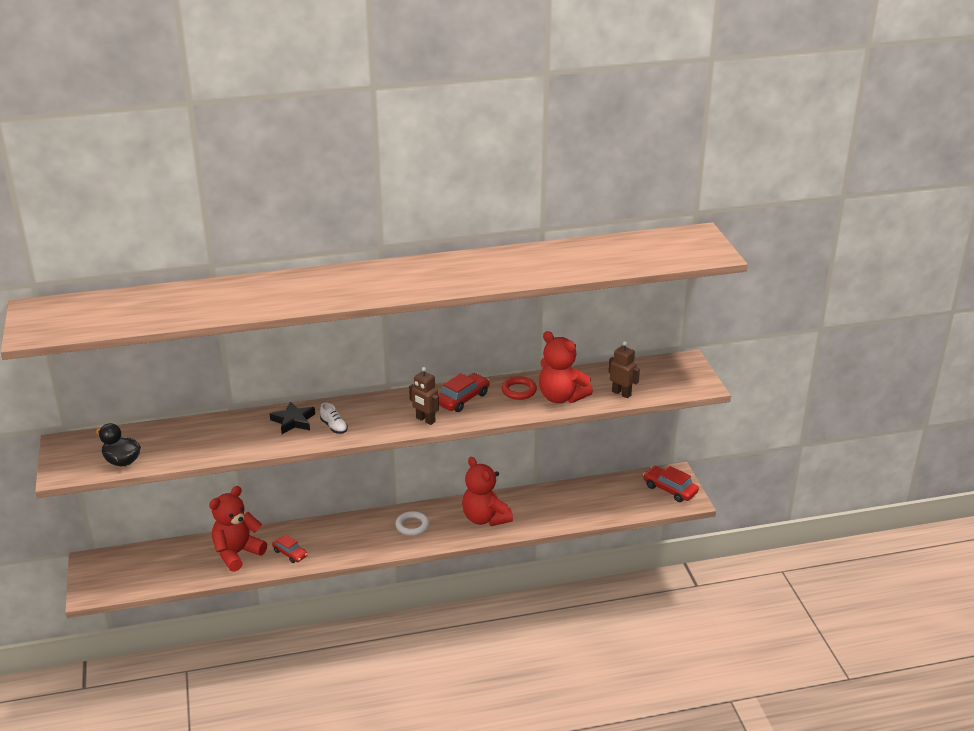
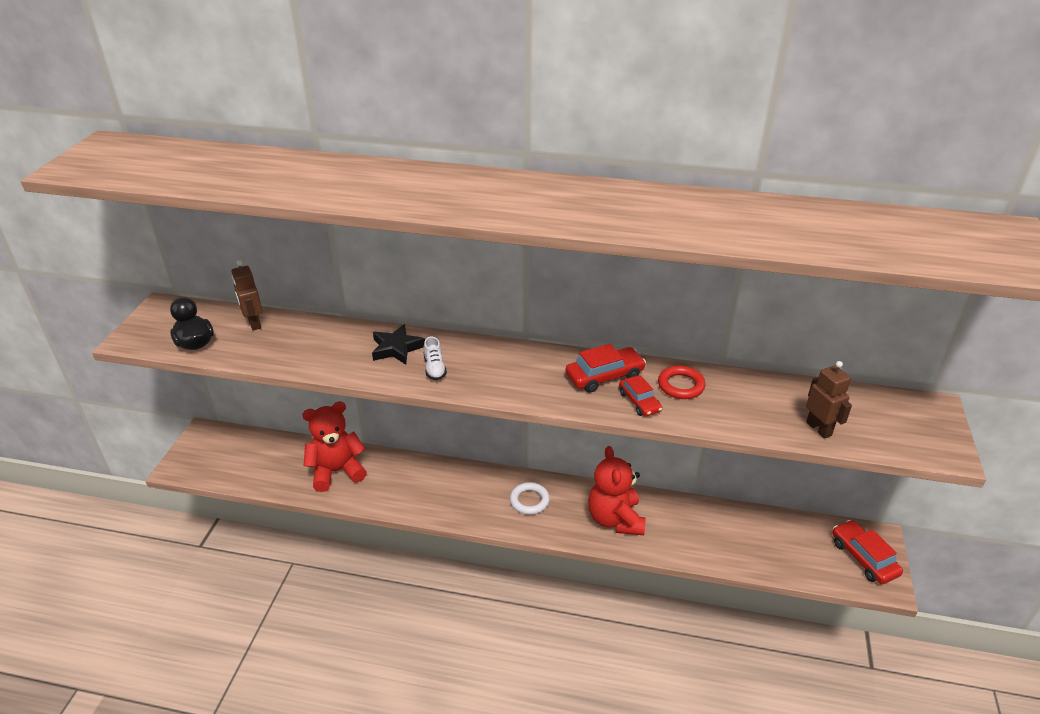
camera: 25 degrees right, 5 degrees up
(290, 553) = (386, 490): red car -> red car (639, 402)
(425, 420) = (543, 391): brown robot -> brown robot (254, 323)
(561, 397) = (732, 410): red teddy bear -> none

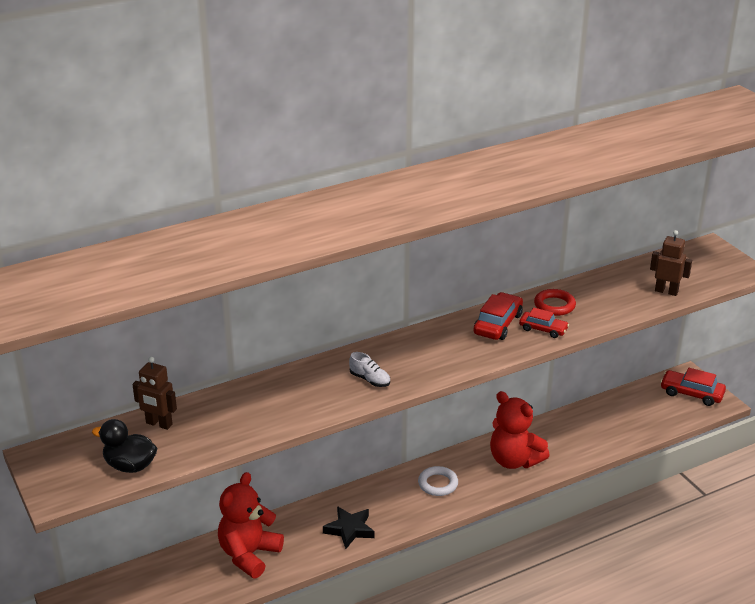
camera: 40 degrees left, 5 degrees down
(397, 348) = (317, 381): black star -> black star (349, 529)

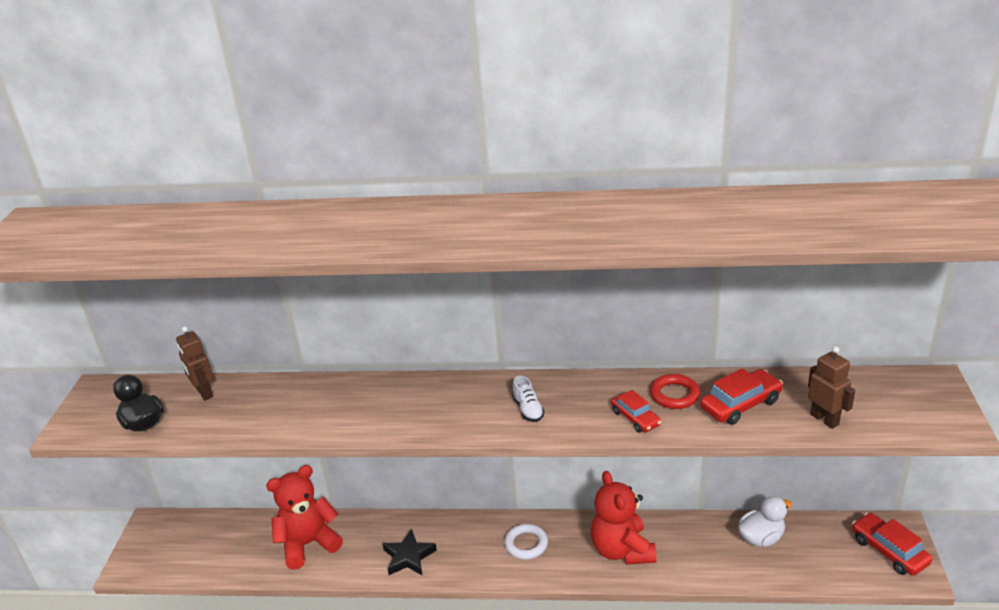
camera: 35 degrees right, 0 degrees up
(370, 380) = (412, 413): white shoe -> white shoe (528, 409)
(498, 324) = (593, 396): red car -> red car (740, 404)
(604, 415) = (761, 538): none -> white duck

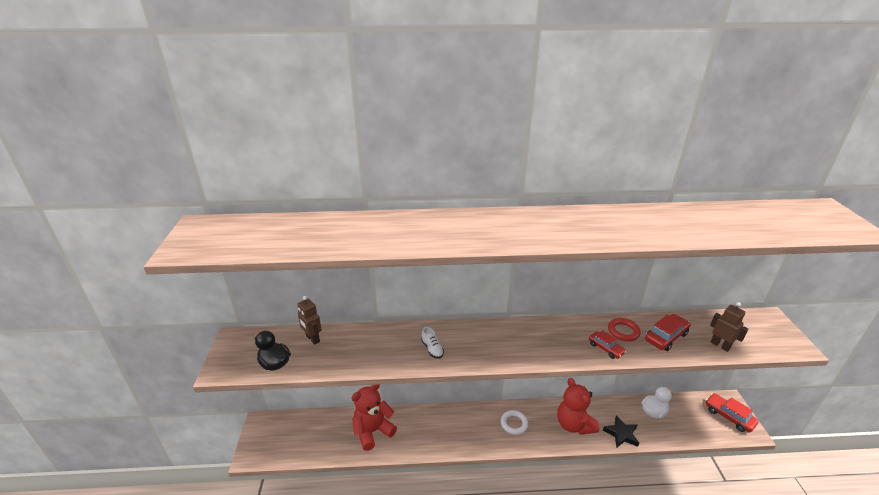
camera: 10 degrees left, 0 degrees up
(408, 557) = (441, 437): black star -> black star (621, 434)
(528, 409) = (535, 344): white shoe -> white shoe (432, 349)

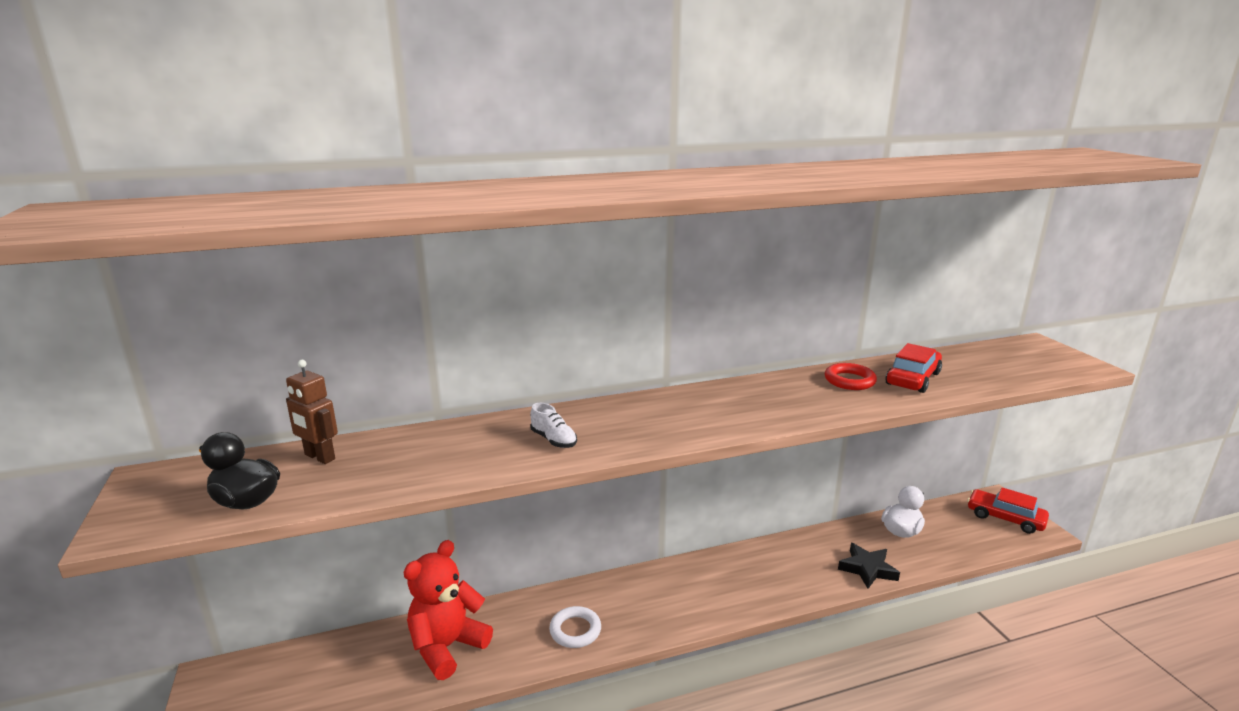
camera: 15 degrees left, 10 degrees down
(514, 424) = (696, 587): white ring -> white ring (575, 630)
(574, 424) = (791, 570): red teddy bear -> none
(605, 348) = (834, 402): red car -> none
(720, 345) = (990, 378): brown robot -> none

